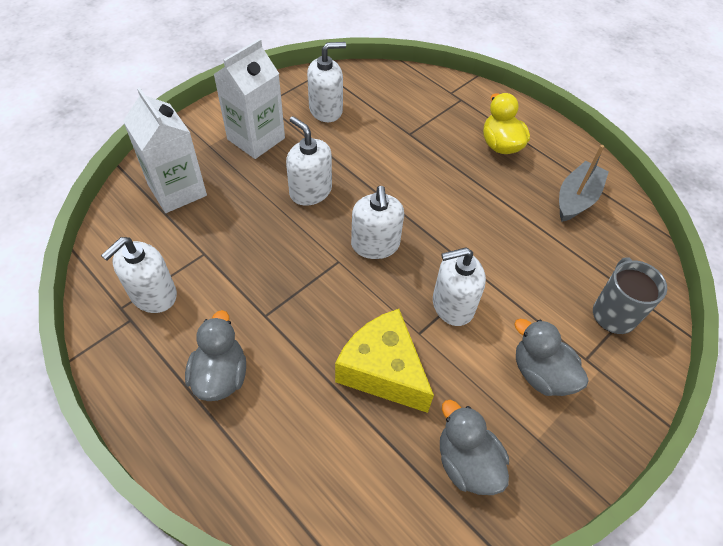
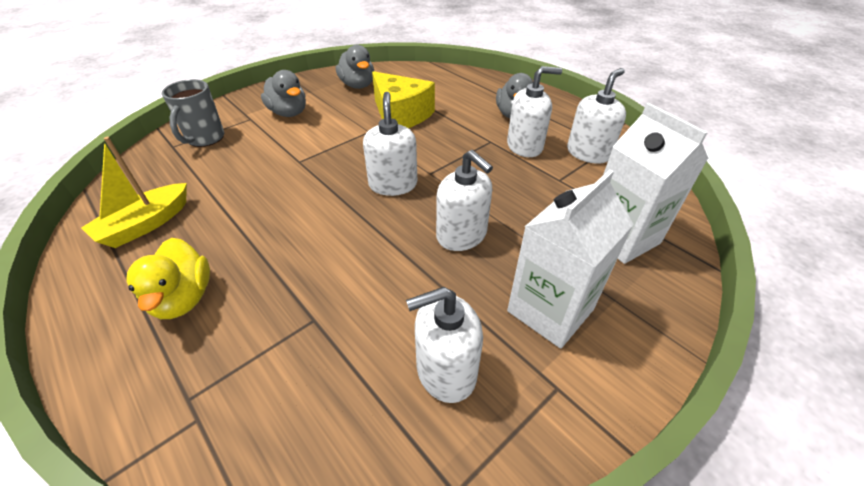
camera: 175 degrees left, 10 degrees down
(452, 305) = (335, 145): white soap dispenser -> white soap dispenser (525, 146)
(576, 199) = (145, 224): grey boat -> yellow boat

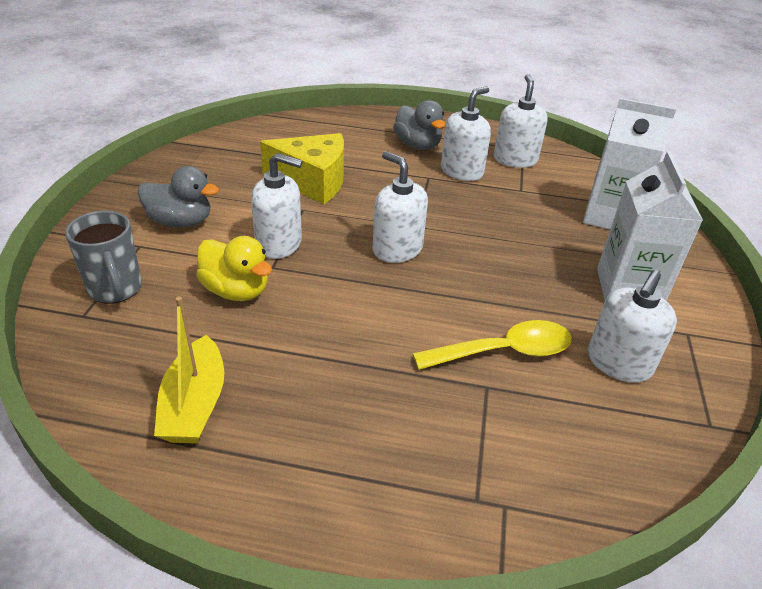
camera: 40 degrees left, 5 degrees down
(184, 298) = (351, 438): yellow duck -> yellow duck (236, 291)
(357, 85) = (219, 164): grey duck -> none
(363, 301) = (504, 351): none -> yellow spoon
(461, 235) = (508, 265): white soap dispenser -> white soap dispenser (279, 244)

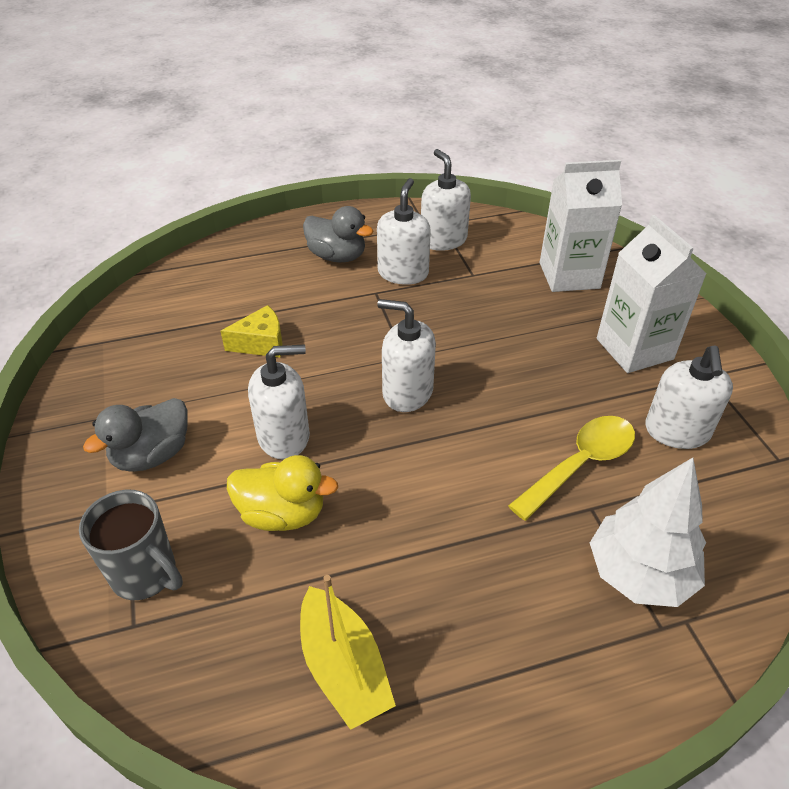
camera: 25 degrees left, 5 degrees up
(181, 222) = (152, 455): grey duck -> grey duck turned 150 degrees clockwise
(313, 181) = (261, 343): yellow cheese -> yellow cheese, size x0.59
(490, 451) = (639, 573): none -> white tree

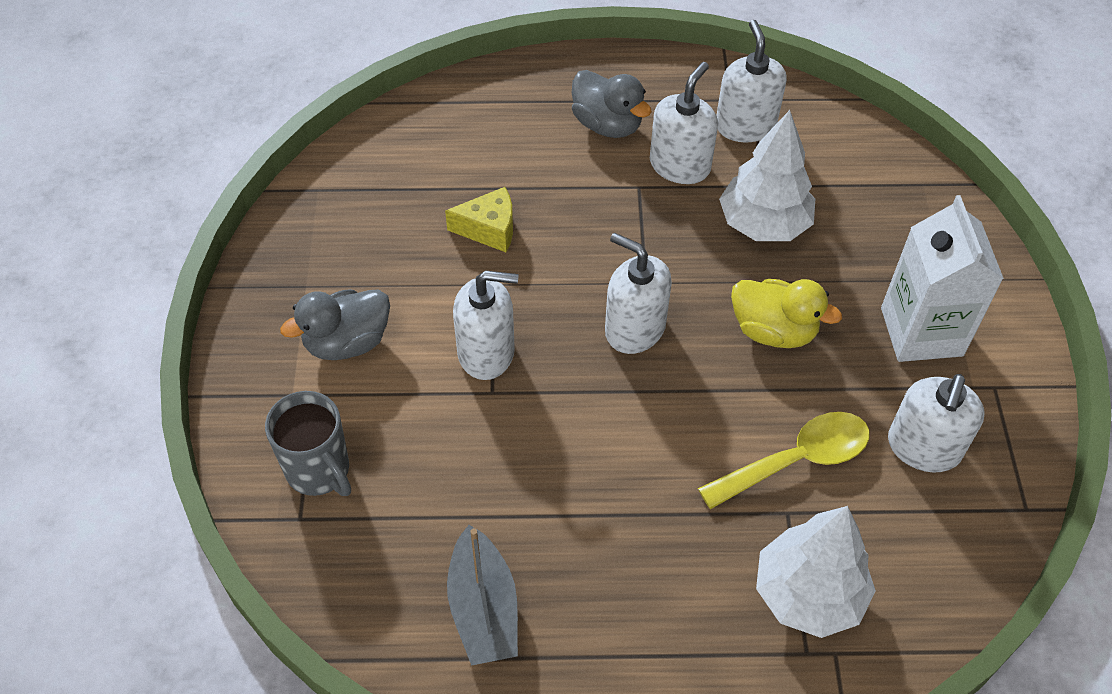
camera: 15 degrees right, 10 degrees up
(282, 514) = (464, 440): yellow duck -> yellow duck (773, 331)
(343, 667) = (483, 608): yellow boat -> grey boat
(483, 300) = (764, 224): none -> white tree
(569, 275) = (884, 211): white carton -> none

